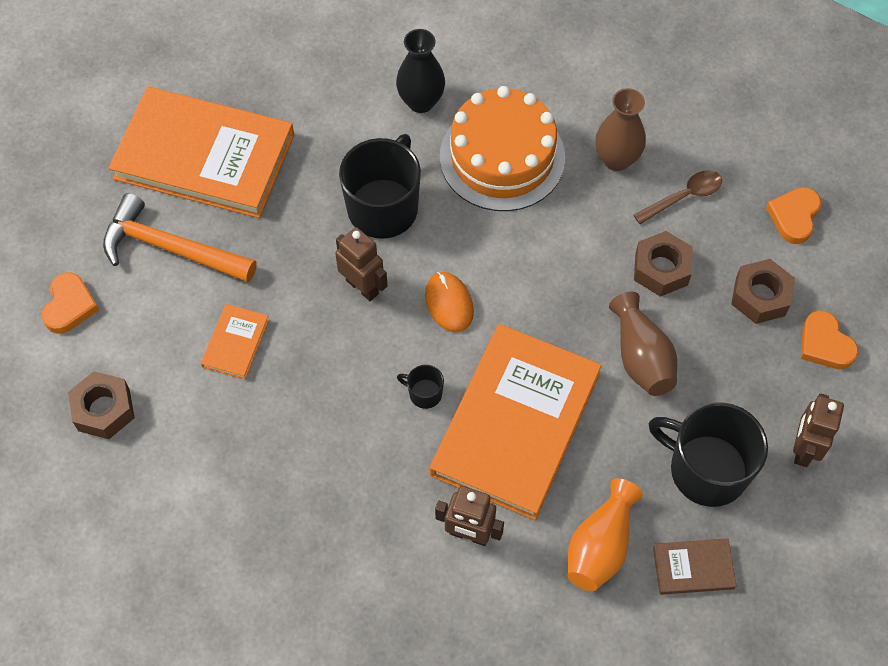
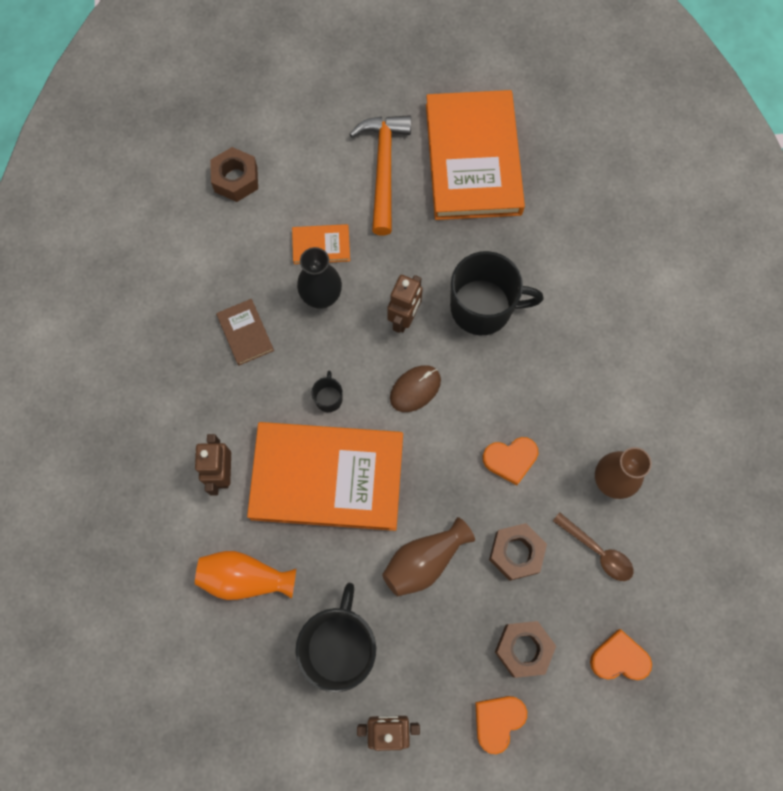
camera: 70 degrees right, 10 degrees up
(70, 306) = (309, 122): orange heart -> orange heart (510, 459)
(421, 101) = (597, 300): black vase -> black vase (321, 297)
(449, 303) = (415, 389): orange mouse -> brown mouse
(502, 157) = (571, 384): orange cake -> none
(693, 568) = (250, 660): brown book -> brown book (245, 333)

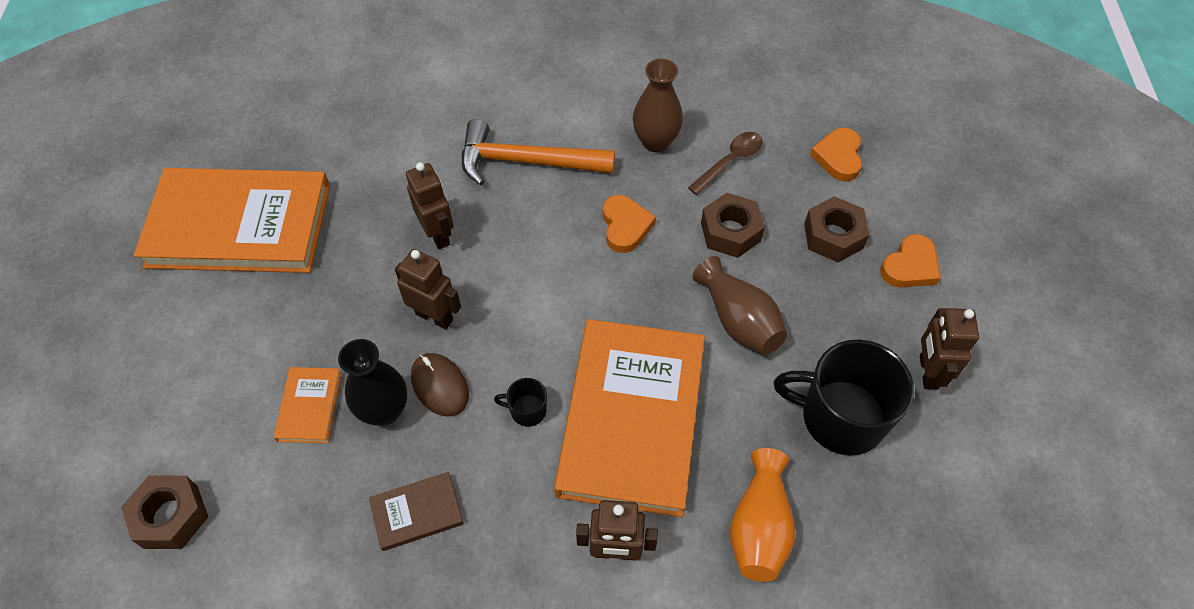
camera: 85 degrees left, 15 degrees down
(383, 169) = (219, 324): orange hammer -> orange hammer (526, 162)
(415, 389) = (529, 312): brown mouse -> brown mouse (440, 386)
(483, 308) = (438, 234): black mug -> brown robot
(498, 721) = (910, 266): orange heart -> orange heart turned 90 degrees counterclockwise

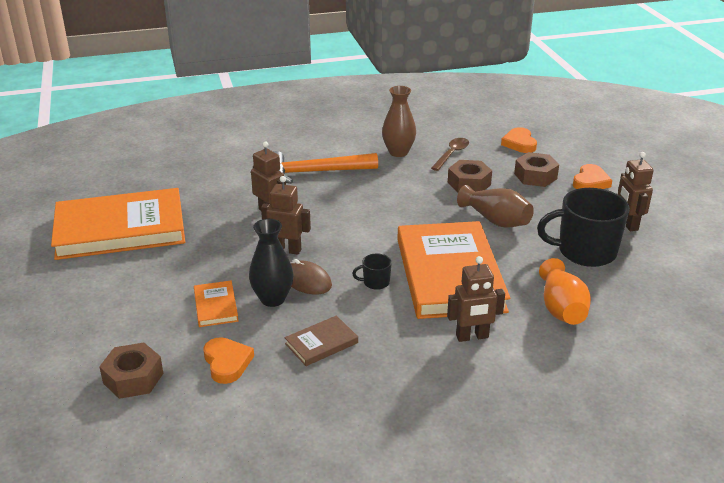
camera: 15 degrees left, 25 degrees down
(625, 226) = (398, 191): orange heart -> orange heart (227, 363)

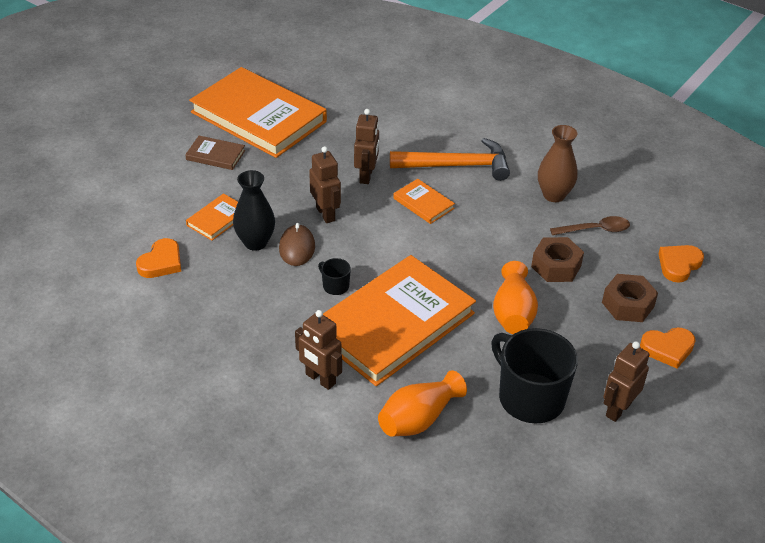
camera: 50 degrees right, 10 degrees up
(133, 378) = (105, 229): brown nut -> none
(315, 172) = (457, 165): orange hammer -> orange hammer turned 135 degrees clockwise
(321, 343) = (228, 297): brown book -> brown book (215, 155)
(336, 203) = (423, 203): none -> orange book
(496, 220) = (513, 313): brown vase -> orange vase

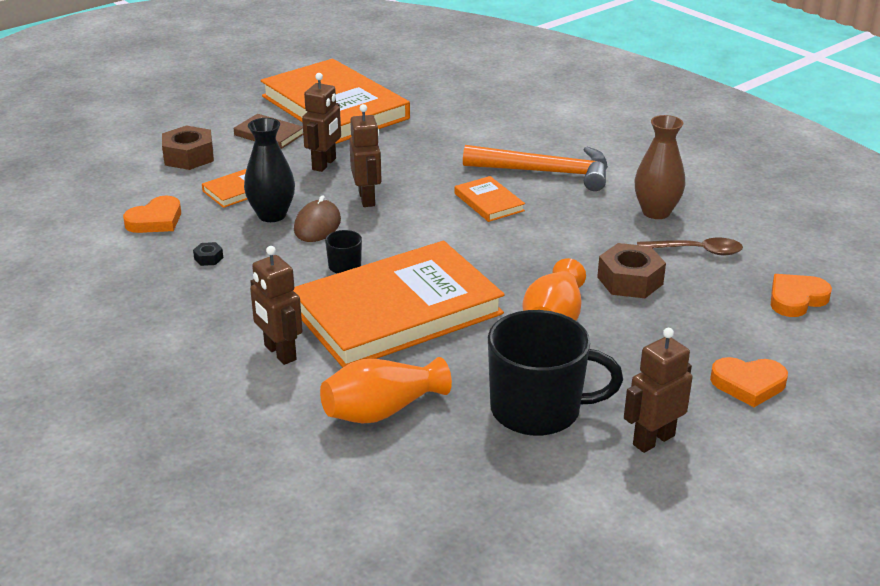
camera: 15 degrees right, 10 degrees down
(223, 295) = (208, 258): none -> black nut
(366, 176) = (432, 170): brown robot -> brown robot (324, 164)
(530, 398) = (538, 410): black mug -> black mug turned 120 degrees clockwise
(628, 304) = (710, 331): brown nut -> brown nut (189, 157)

